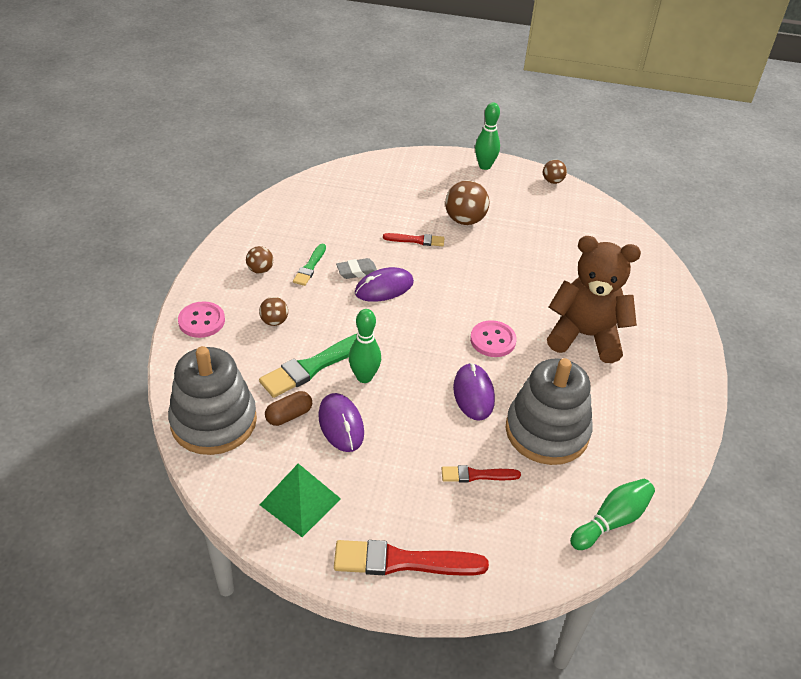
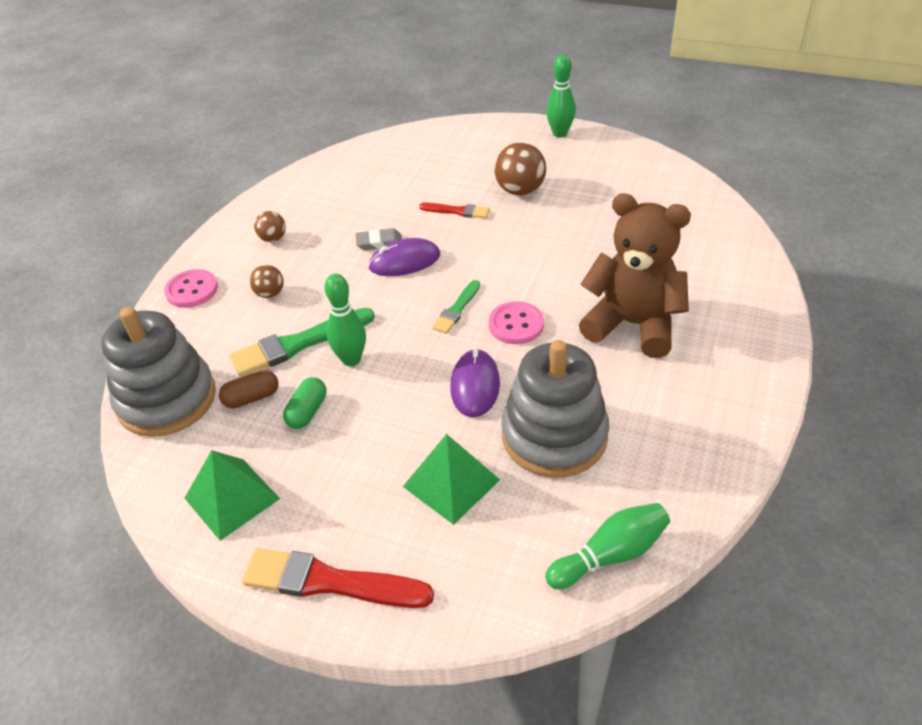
camera: 15 degrees right, 0 degrees up
(310, 267) = (328, 237): green brush -> green brush (457, 309)
(341, 424) = (307, 412): purple mouse -> green capsule
(476, 475) = (451, 483): red brush -> green pyramid
(552, 181) = (636, 150): brown ball -> none

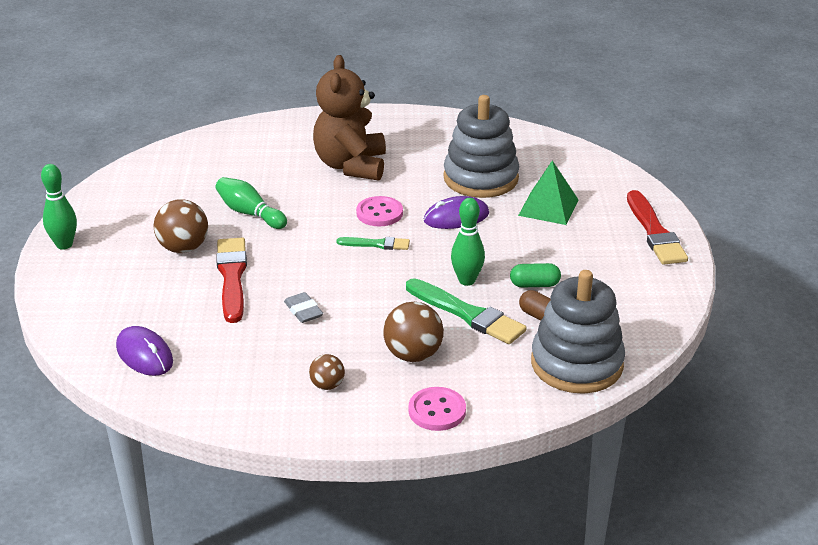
camera: 115 degrees left, 10 degrees down
(232, 498) = (634, 292): green pyramid -> none
(270, 293) = (413, 355): brown ball -> brown ball, size x1.74
(404, 261) = (325, 288): purple mouse -> purple mouse (144, 354)
(457, 211) = (232, 277): red brush -> red brush, size x1.78
(610, 555) = (555, 147): green bowling pin -> green bowling pin (250, 213)

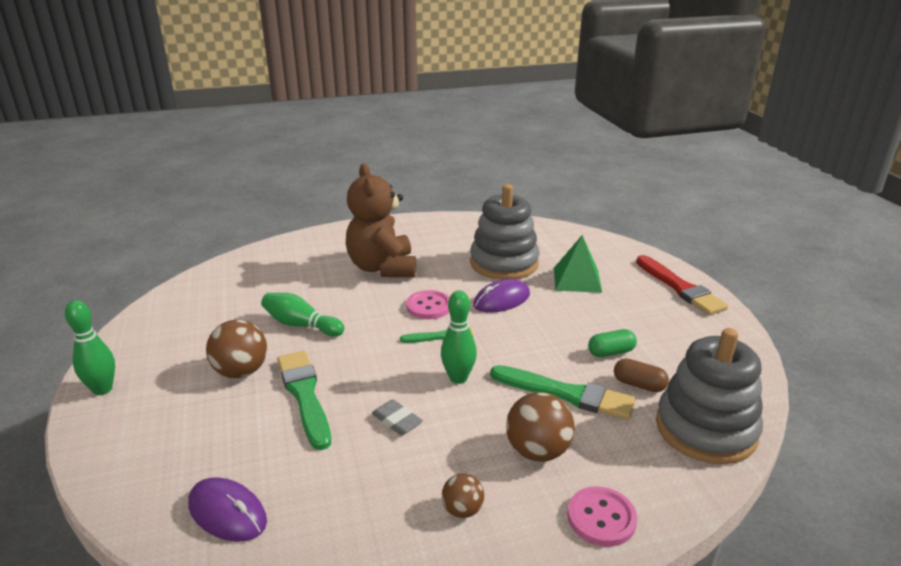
camera: 15 degrees left, 5 degrees down
(232, 277) = (304, 395): red brush -> green brush
(467, 280) = (546, 359): green bowling pin -> green bowling pin (458, 378)

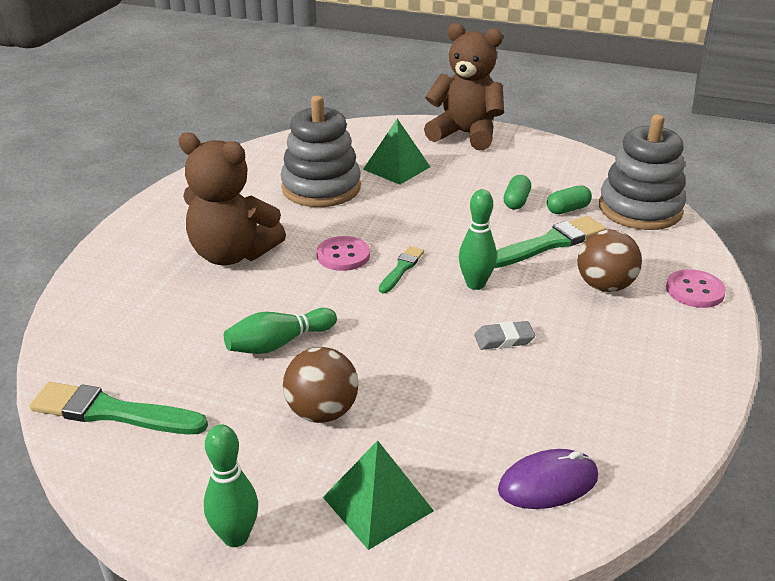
camera: 55 degrees left, 5 degrees up
(160, 434) = (378, 504): none -> green pyramid
(304, 395) = (410, 380): green brush -> green brush (112, 412)
(462, 510) = (642, 348): brown ball -> none
(501, 300) = (381, 215): purple mouse -> none
(639, 385) = (567, 209): brown capsule -> green capsule
(680, 288) = (465, 134): red brush -> brown teddy bear

